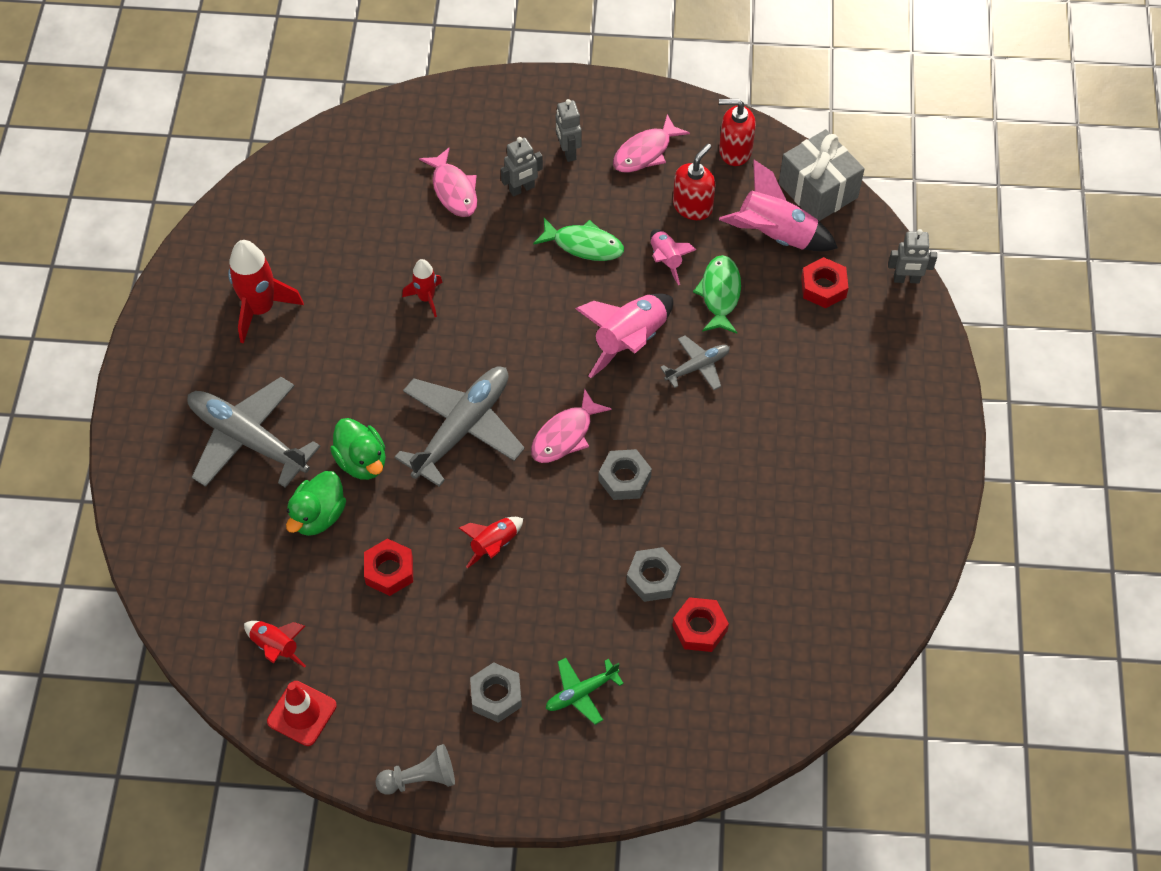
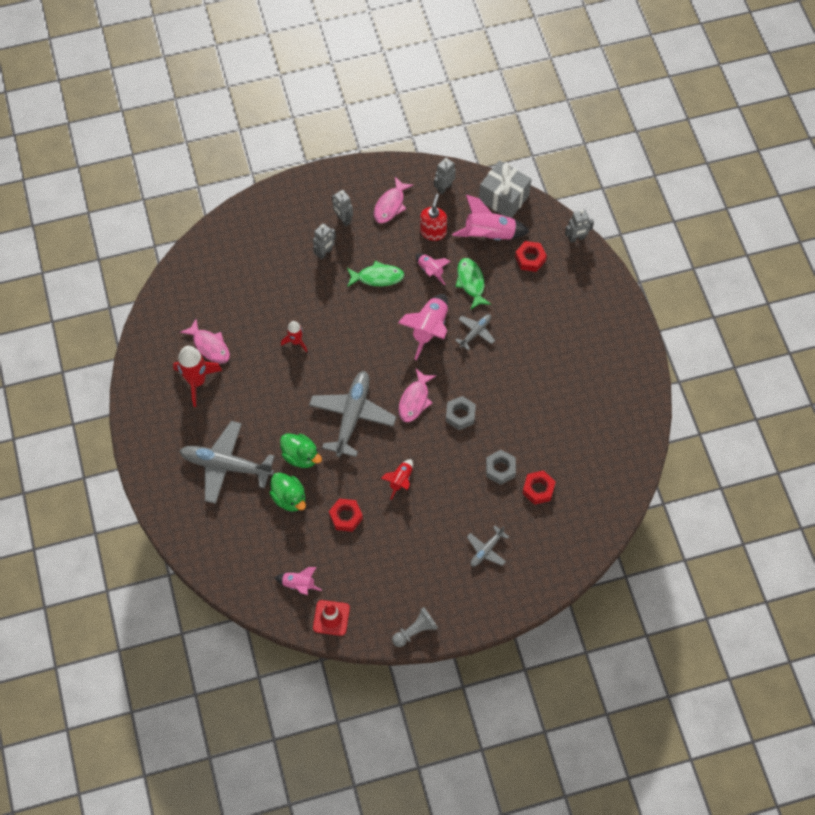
camera: 20 degrees left, 5 degrees up
(276, 647) = (299, 584): red rocket -> pink rocket
(318, 516) = (289, 498): green duck -> green duck turned 45 degrees counterclockwise
(453, 190) = (283, 267): pink fish -> pink fish (209, 346)
(496, 695) = (438, 568): grey nut -> none
(581, 693) = (486, 550): green plane -> grey plane
(734, 151) = (444, 187): red soap dispenser -> grey robot

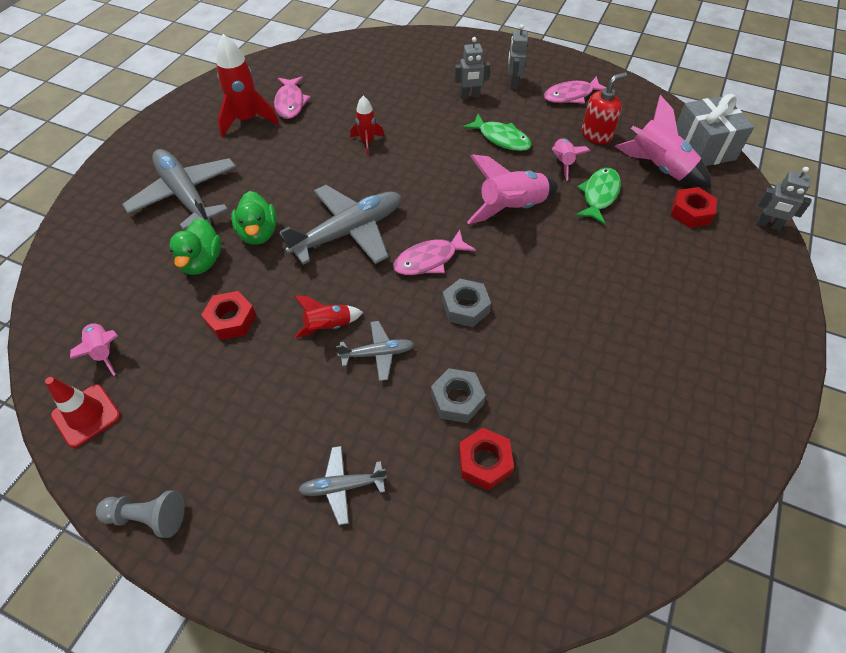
camera: 40 degrees right, 10 degrees down
(444, 187) = (641, 110): grey robot -> none
(475, 332) = (562, 241): grey plane -> grey plane (378, 354)

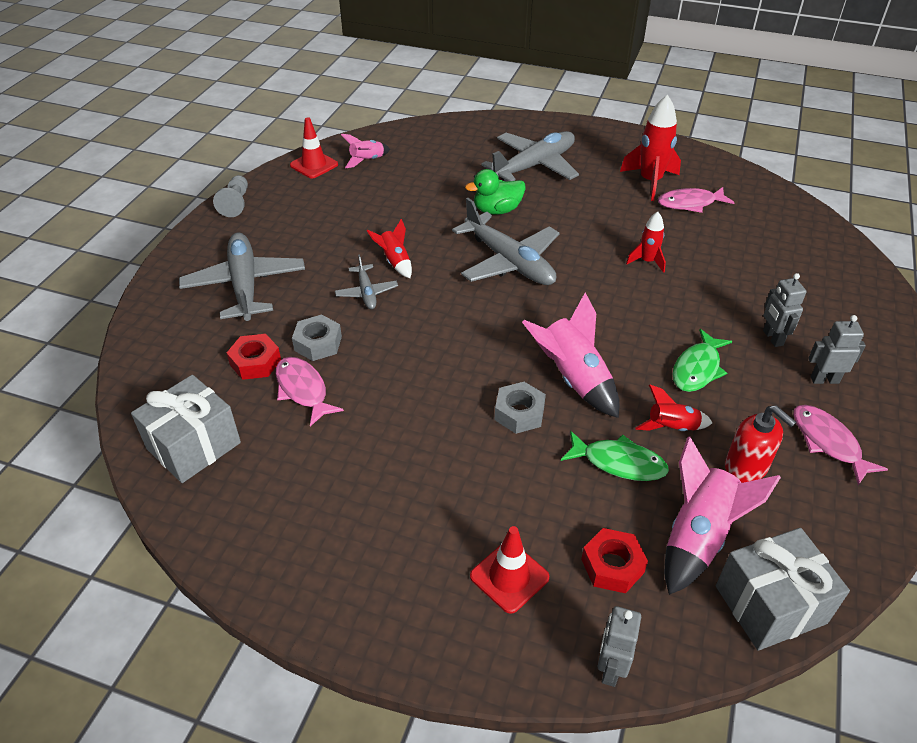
camera: 85 degrees right, 10 degrees down
(202, 261) = (459, 187): green duck -> none
(231, 320) = (399, 211): red nut -> none
(342, 486) = (245, 285): grey plane -> grey plane, size x1.97
(429, 260) = (481, 317): pink fish -> pink fish (303, 390)
(465, 307) = (423, 345): grey nut -> grey nut (519, 413)
(562, 162) = (672, 427): pink rocket -> red rocket
(611, 515) = (193, 445): none -> grey gift
(712, 268) = (509, 577): none -> red traffic cone

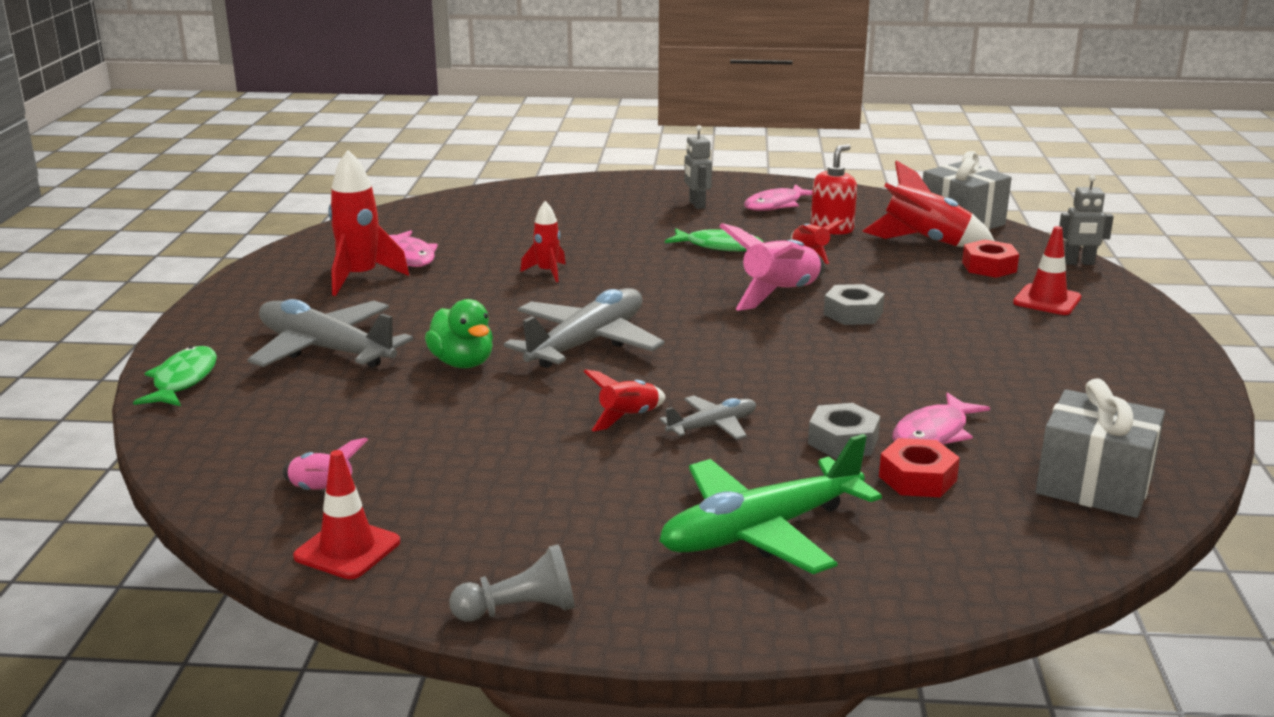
camera: 105 degrees left, 20 degrees down
(245, 285) = (760, 531): grey plane -> green plane
(619, 463) = (875, 270): green fish -> green fish (183, 380)
(698, 537) = (925, 242): pink rocket -> red rocket
(772, 338) = (650, 221): grey robot -> none

